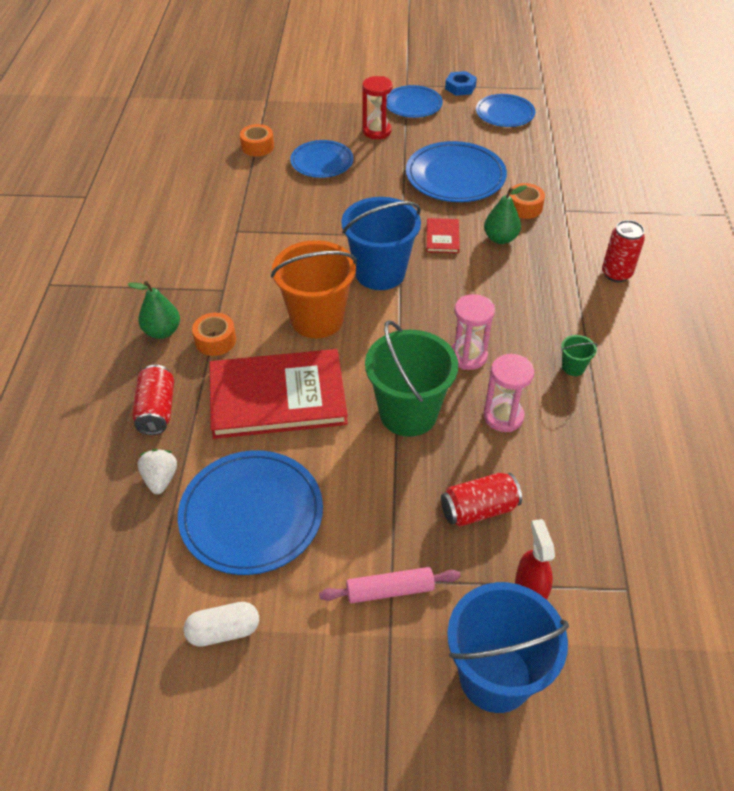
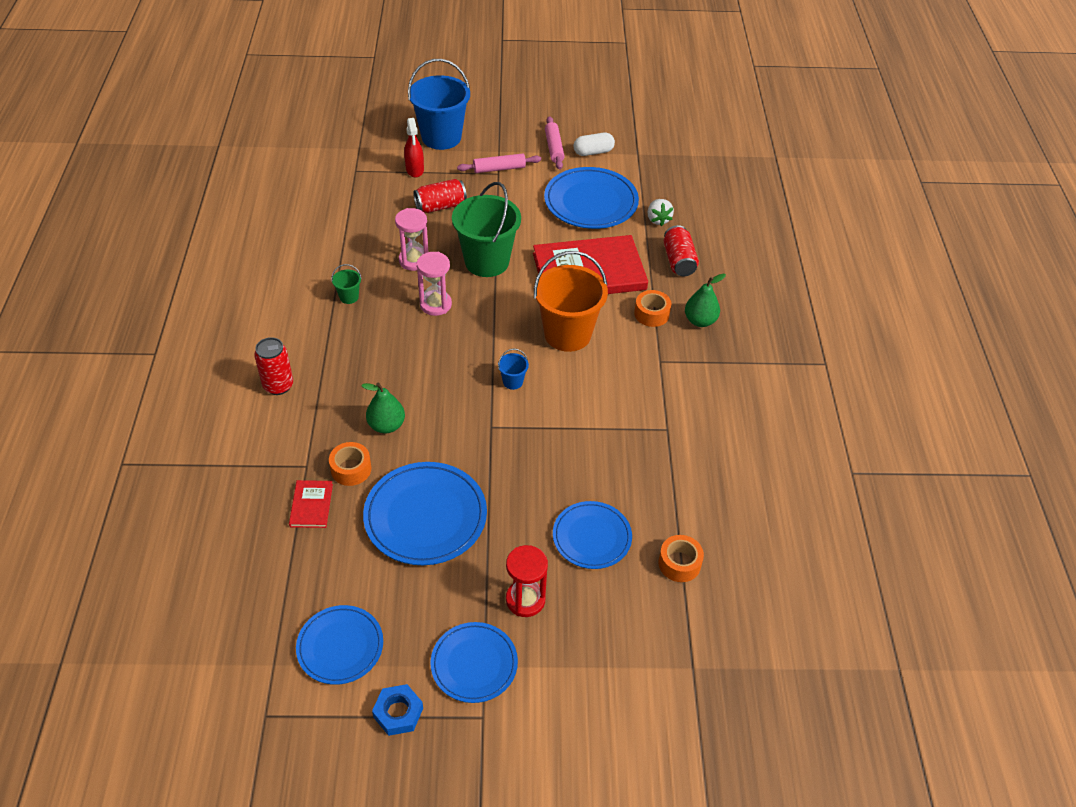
camera: 175 degrees right, 0 degrees up
(291, 644) = (554, 148): none -> pink rolling pin
(380, 273) = (512, 382): blue bucket -> blue bucket, size x0.41
(442, 237) = (448, 425): red book -> red book (311, 505)

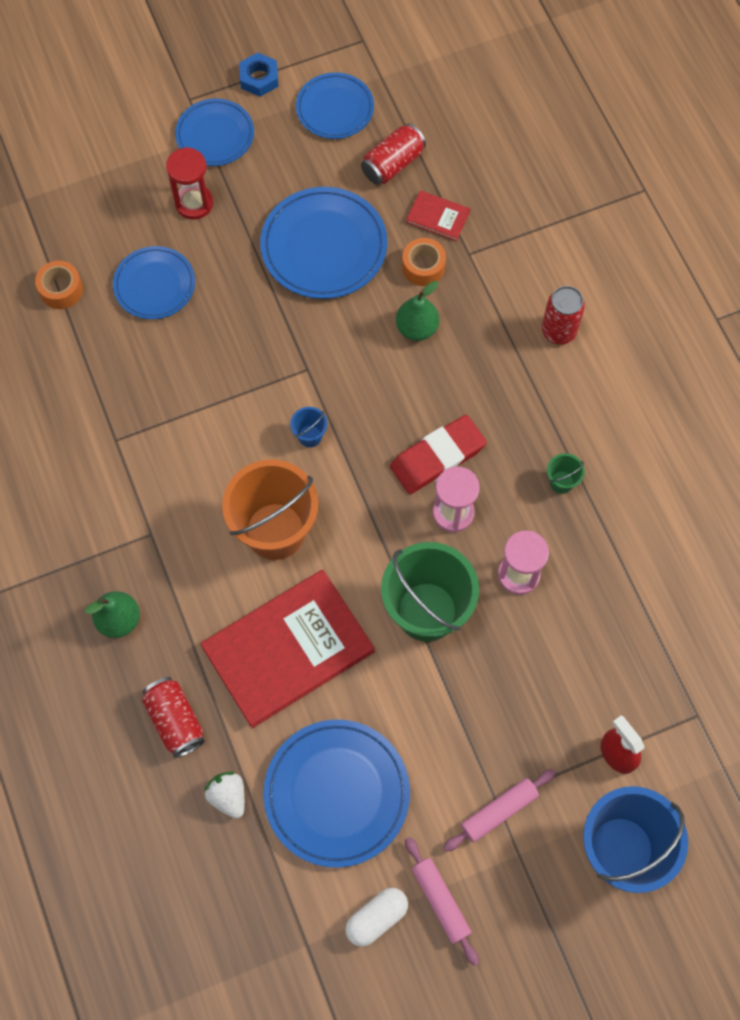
camera: 160 degrees right, 20 degrees up
(311, 505) = (438, 217): red book -> red book turned 45 degrees counterclockwise
(425, 338) = (437, 457): none -> red eraser
(440, 206) = (539, 692): red can -> red can (392, 164)
(651, 314) = (183, 606): orange tape -> none

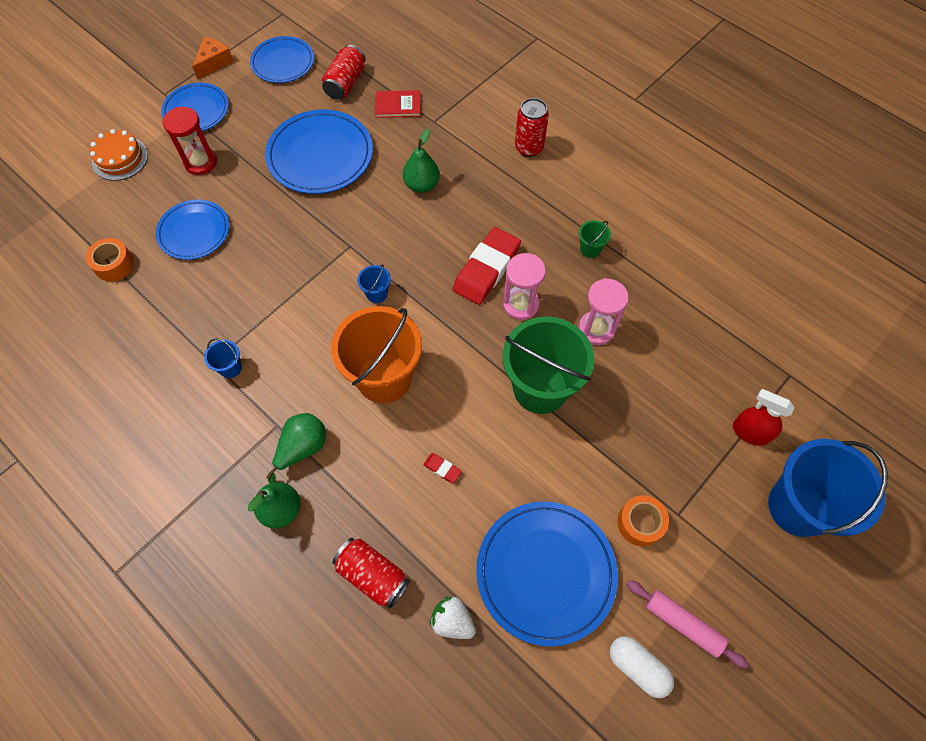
camera: 25 degrees left, 5 degrees down
(112, 164) = (120, 158): none -> orange cake
(130, 454) = (230, 368): none -> blue bucket
(164, 568) = (302, 448): none -> green pear
(259, 78) = (214, 62): blue nut -> orange cheese
(288, 649) = (442, 468): red book -> red eraser
(376, 918) = (637, 667): white capsule -> white capsule turned 75 degrees counterclockwise
(423, 267) = (404, 142): orange tape -> orange tape (640, 523)
(499, 811) = (686, 522): pink rolling pin -> none

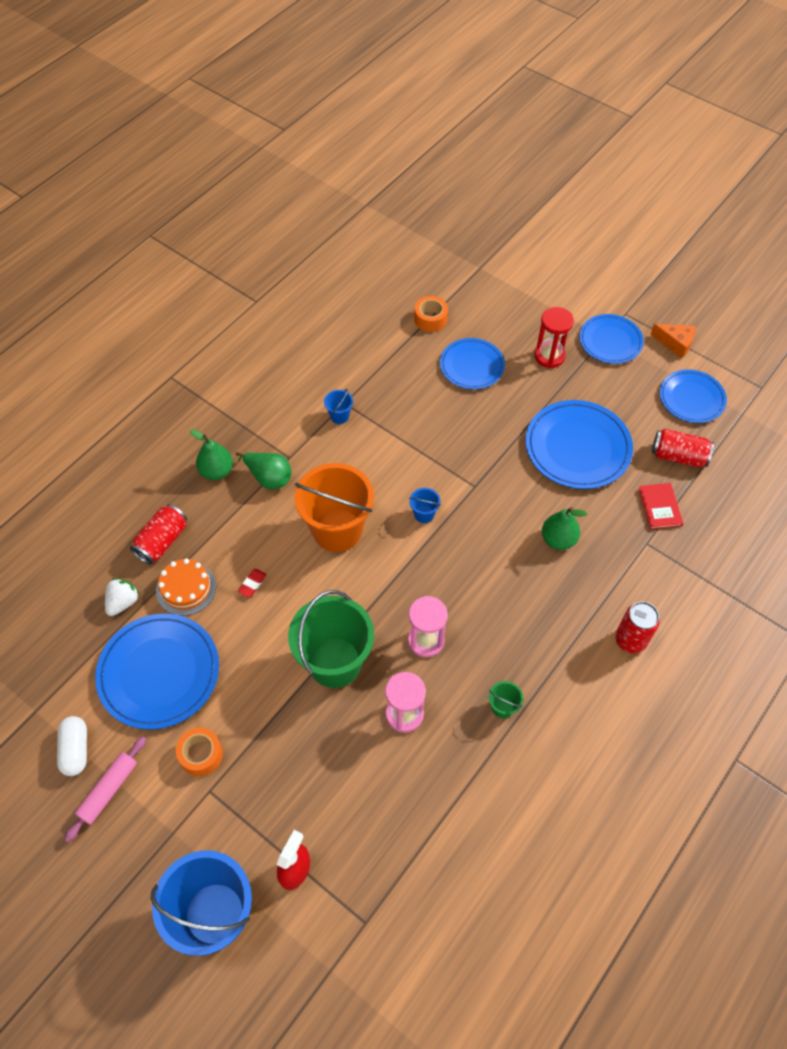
camera: 85 degrees right, 5 degrees down
(120, 158) = (541, 298): orange cake -> orange cake (186, 588)
(486, 269) = (464, 606): red eraser -> none
(637, 667) = (76, 750): white capsule -> white capsule turned 45 degrees counterclockwise

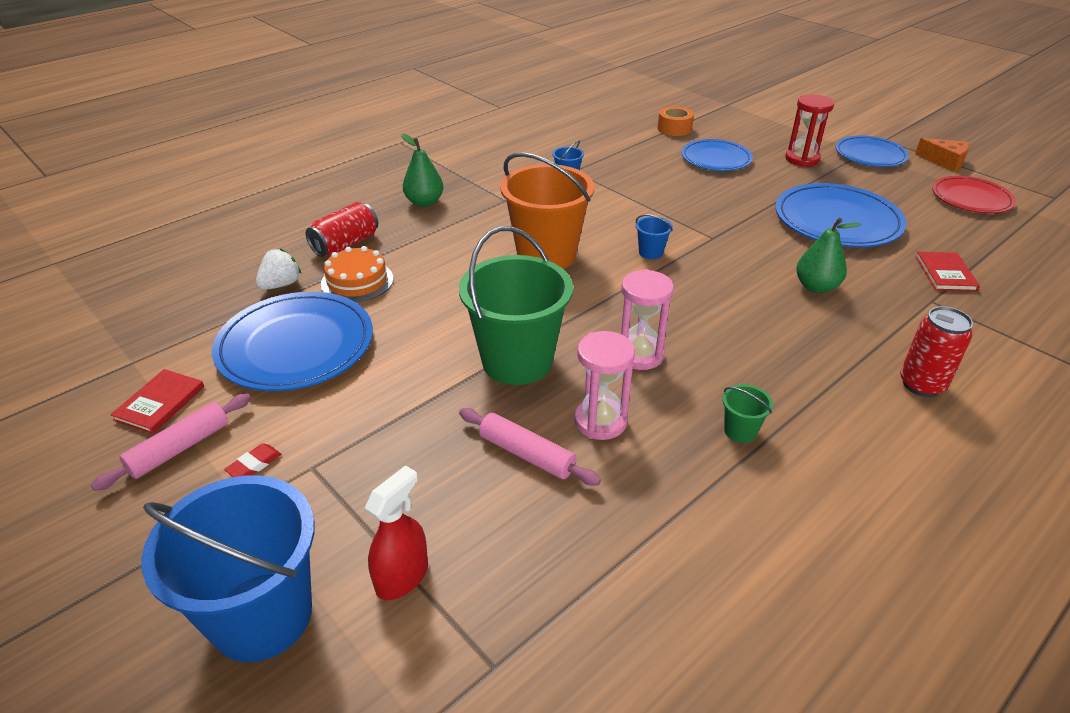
camera: 10 degrees right, 20 degrees down
(76, 750) = (160, 403): white capsule -> red book
(201, 754) = (316, 428): orange tape -> none
(252, 584) = (435, 286): red eraser -> red eraser (254, 465)
(269, 478) = (479, 211): green pear -> none
(357, 754) = (526, 454): none -> pink rolling pin
(678, 456) = (962, 237): red can -> none
(691, 398) = (971, 198): blue plate -> red plate

